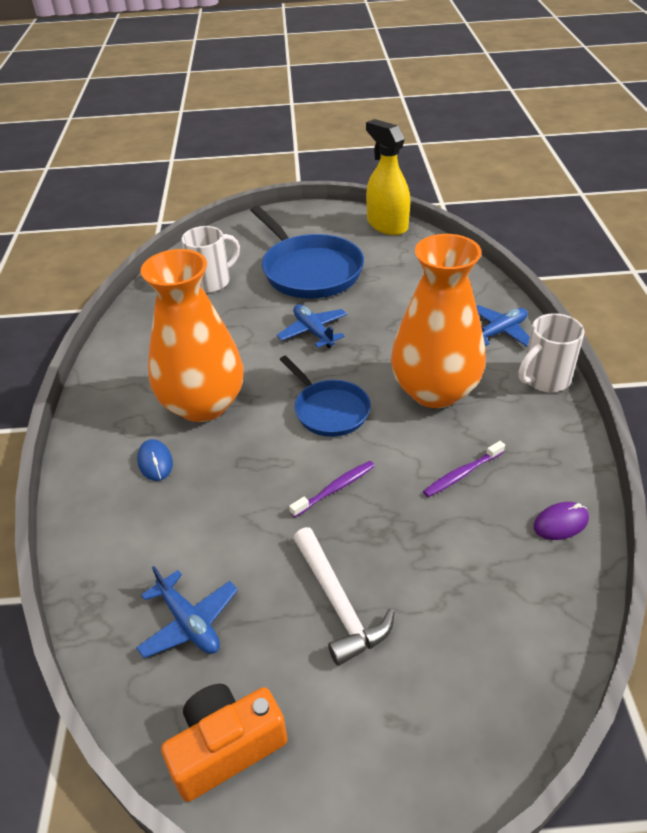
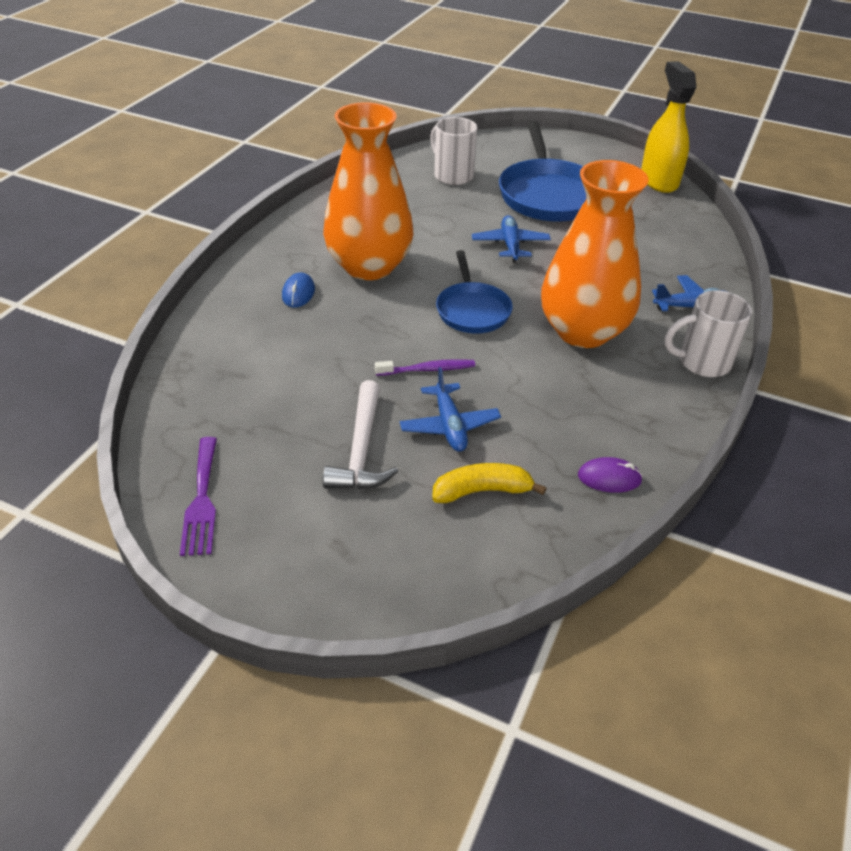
camera: 25 degrees right, 0 degrees up
(189, 622) = (238, 411): blue plane -> blue plane (449, 425)
(212, 282) = (452, 175): white mug -> white mug turned 120 degrees counterclockwise
(226, 747) = (201, 500): orange camera -> purple fork
(462, 474) = (550, 404): purple toothbrush -> none
(473, 591) = (482, 491): none -> yellow banana

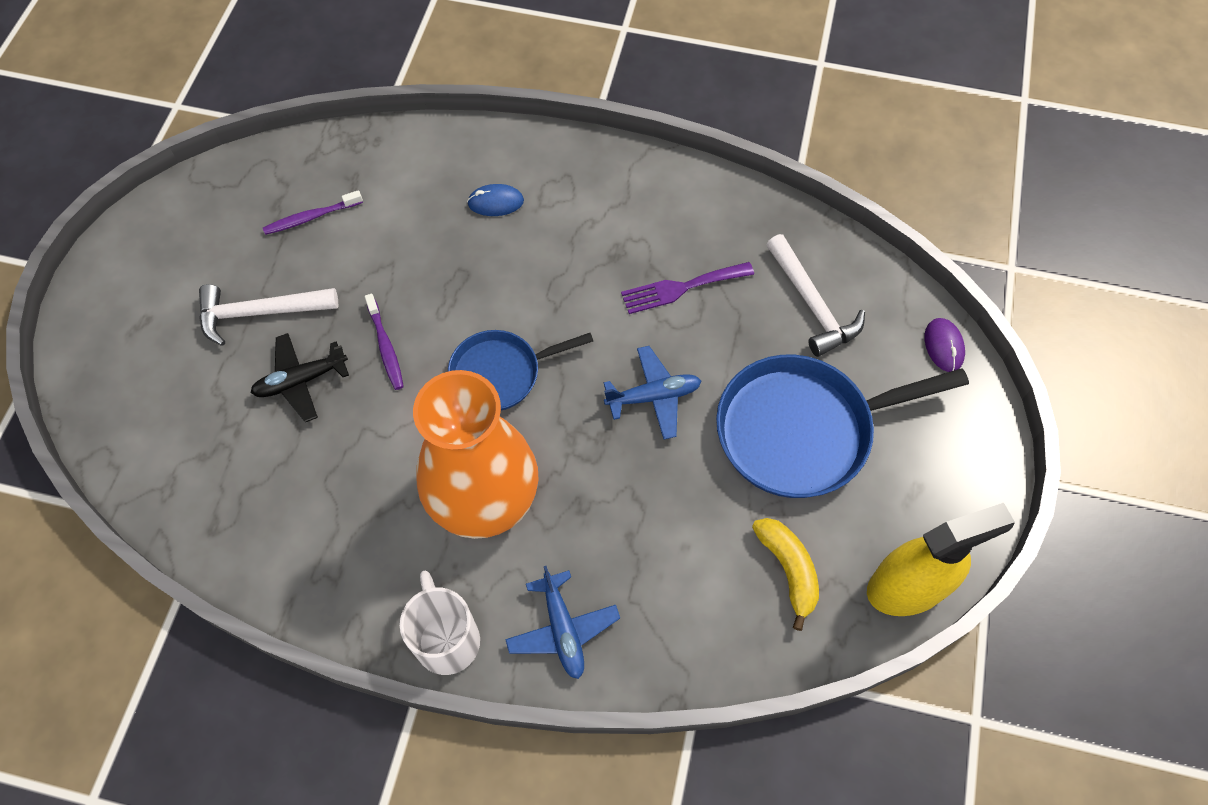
camera: 80 degrees right, 20 degrees up
(201, 500) = (188, 212): purple fork -> purple fork (681, 288)
(258, 405) = (311, 217): none -> purple toothbrush
(369, 266) = (564, 255): orange vase -> none
(449, 425) = (301, 381): blue plane -> black plane
(452, 175) = (812, 304): white mug -> white hammer
(482, 491) = (213, 422): yellow banana -> yellow banana (788, 570)
(609, 478) = (239, 537): purple mouse -> purple mouse (943, 346)

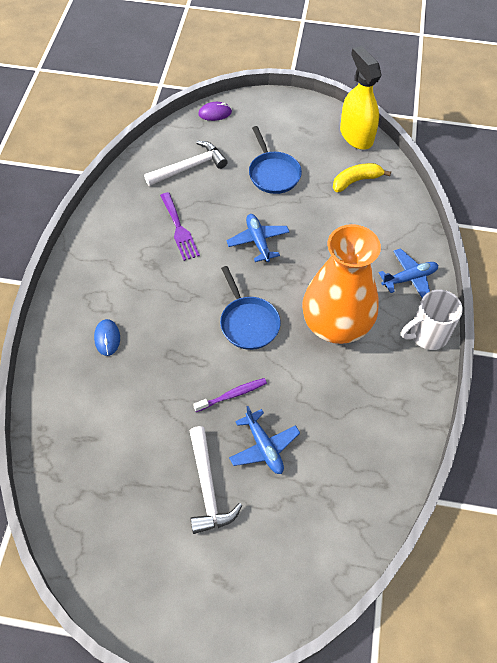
camera: 95 degrees left, 5 degrees down
(301, 381) = (264, 447): black plane -> blue plane
(311, 217) = (117, 465): purple toothbrush -> none
(802, 430) = (273, 173): blue pan -> blue pan, size x0.60

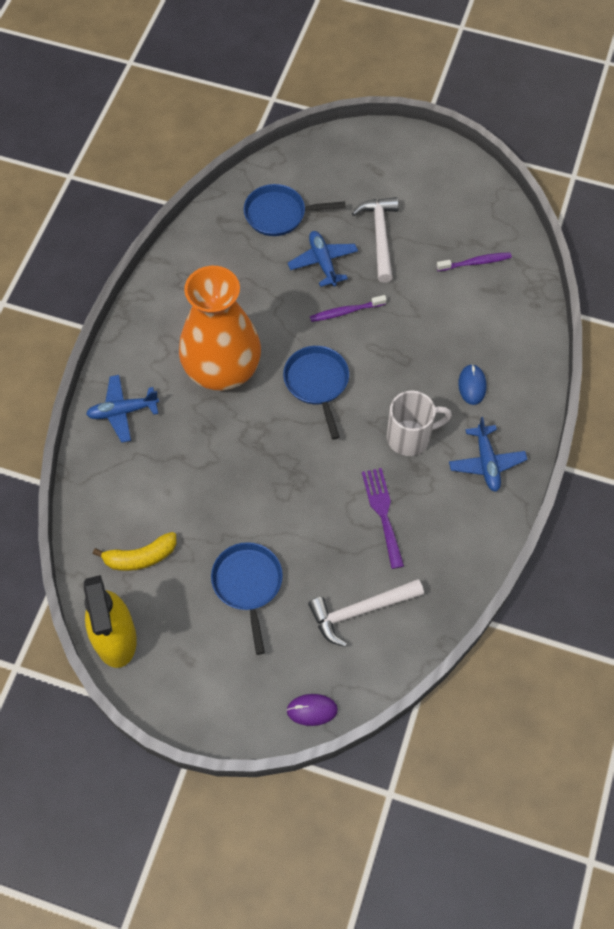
camera: 170 degrees left, 5 degrees up
(102, 469) = (475, 262): none -> purple toothbrush
(258, 241) = (287, 483): blue plane -> blue plane (486, 463)
(322, 500) = (279, 214): none -> blue pan
(427, 335) = (128, 346): white mug -> white mug (410, 437)

